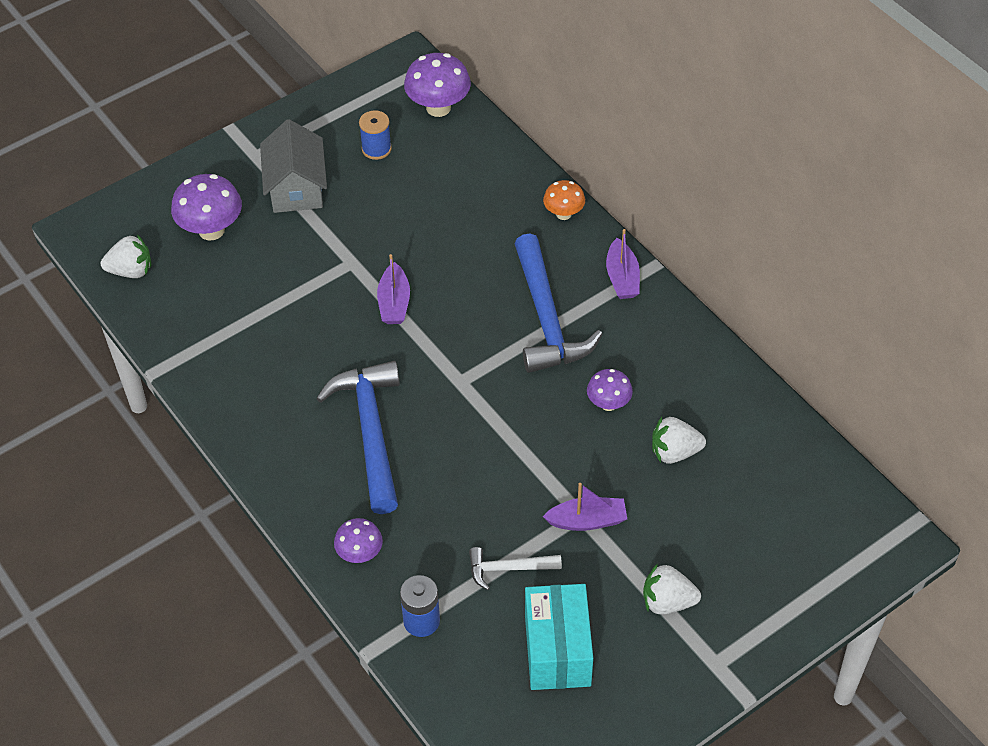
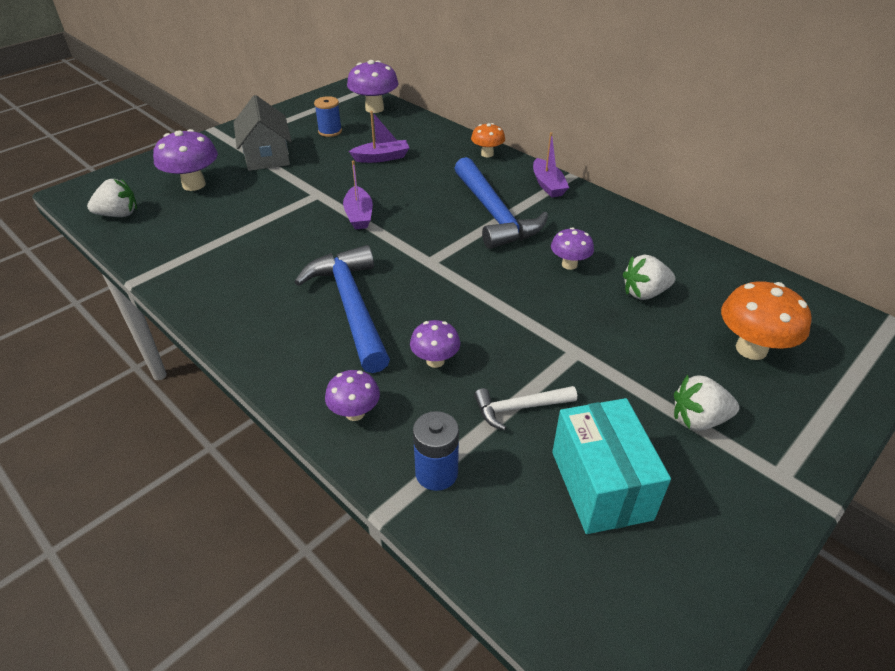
camera: 10 degrees left, 10 degrees down
(442, 508) = (435, 361): none -> purple mushroom
(587, 521) = (585, 356): purple boat -> purple boat (382, 158)
(753, 534) = (751, 349): none -> orange mushroom

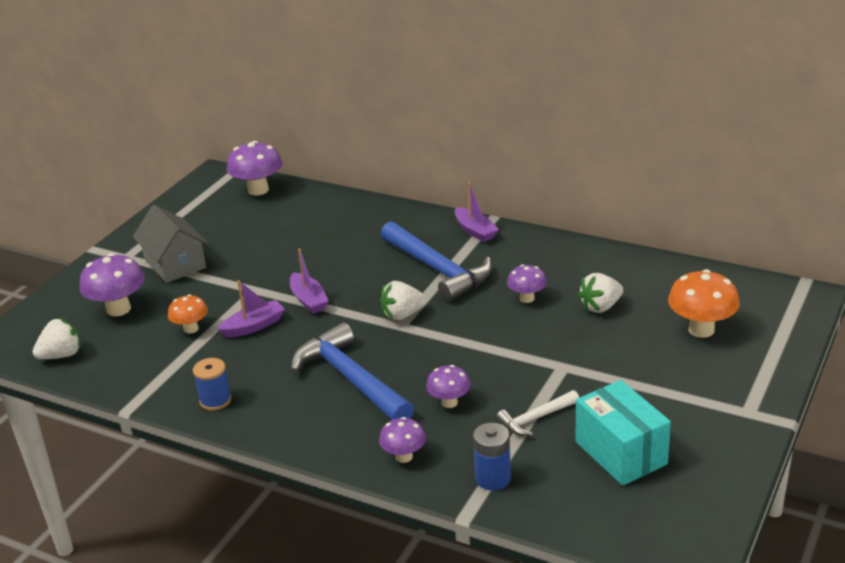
camera: 15 degrees left, 10 degrees down
(330, 131) = (226, 224): blue spool -> blue spool (215, 400)
(382, 158) = (297, 240): purple boat -> purple boat (254, 326)
(487, 154) = (401, 213): orange mushroom -> orange mushroom (191, 329)
(698, 419) = (677, 391): white strawberry -> white strawberry (402, 315)

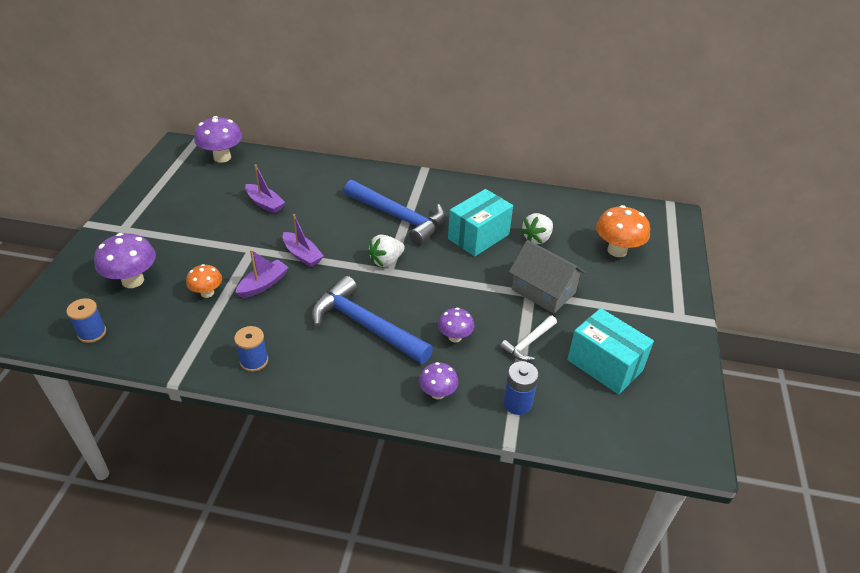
camera: 20 degrees left, 10 degrees up
(61, 355) = (92, 333): white strawberry -> blue spool
(175, 264) = (171, 231): grey house -> grey house (543, 291)
(475, 231) = (415, 181): purple boat -> purple boat (265, 204)
(527, 298) = (478, 236): purple mushroom -> turquoise box

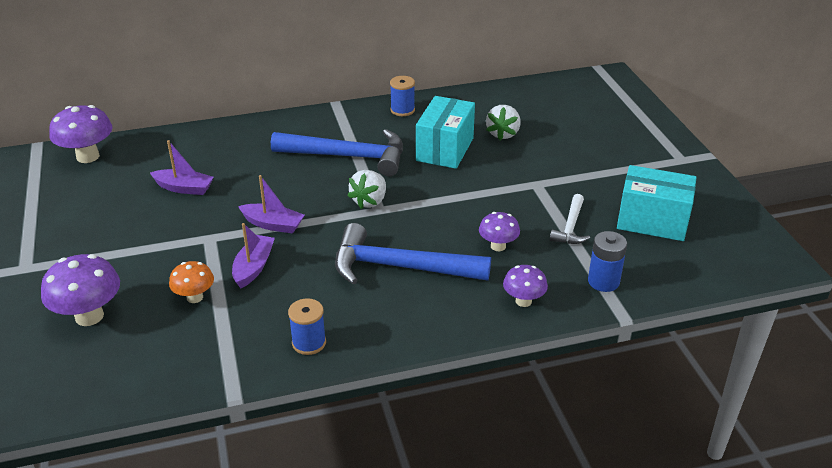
camera: 25 degrees left, 5 degrees down
(92, 333) = (86, 386): blue spool -> blue spool (402, 110)
(543, 291) = (547, 178): grey house -> none
(617, 250) = (584, 121): orange mushroom -> none

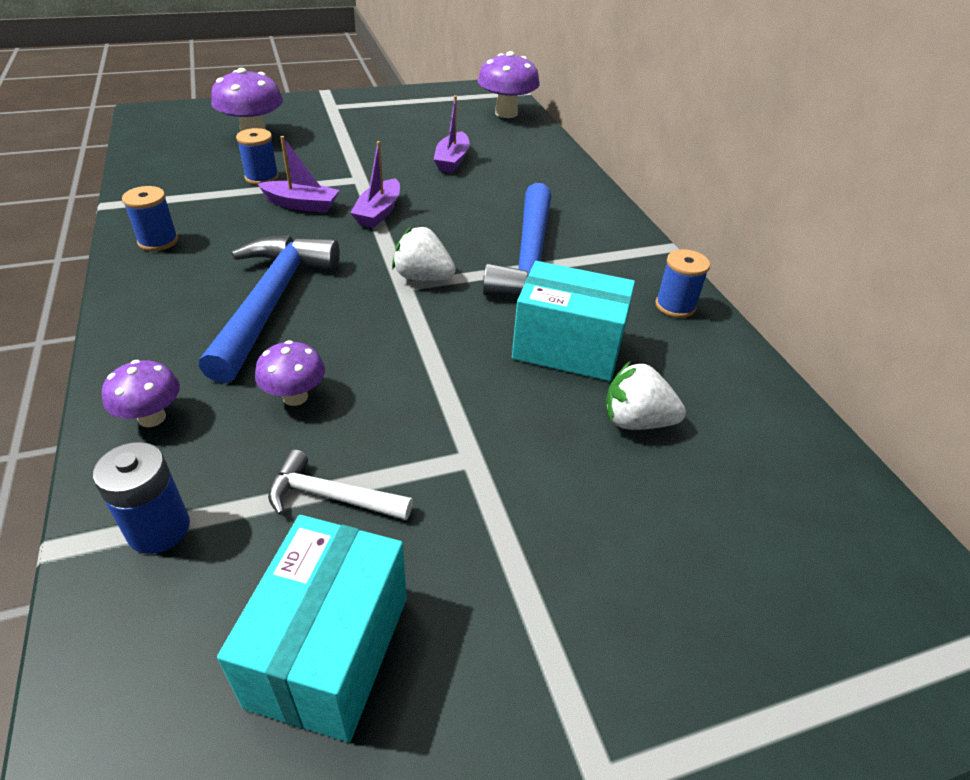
camera: 85 degrees right, 5 degrees up
(195, 297) = (262, 177): orange mushroom -> blue spool

